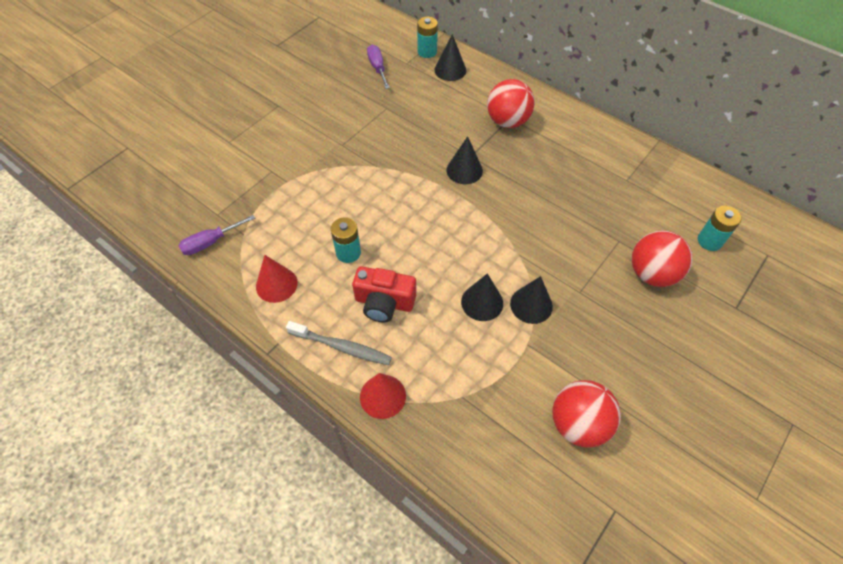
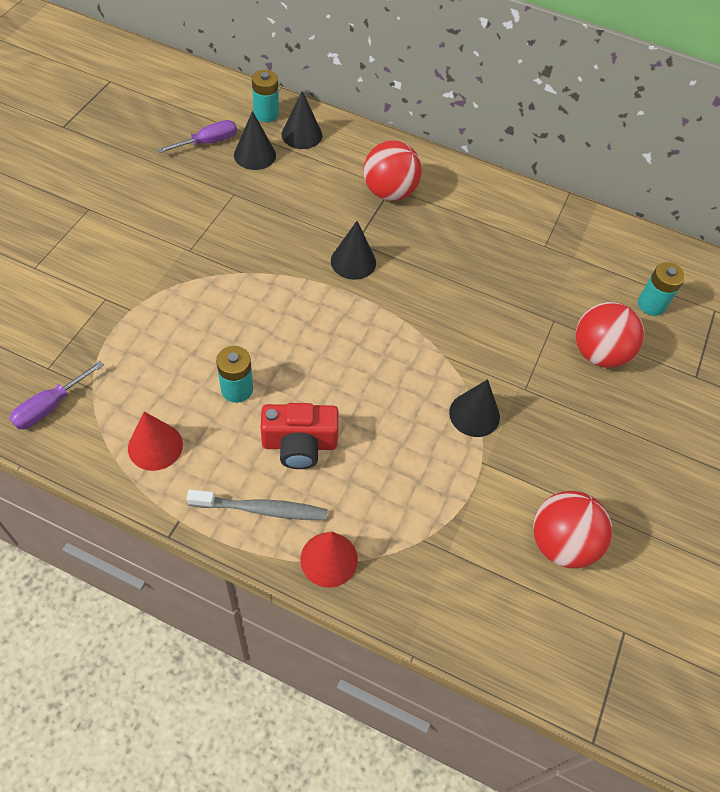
camera: 20 degrees left, 0 degrees up
(377, 68) = (208, 142): purple screwdriver -> purple screwdriver turned 90 degrees clockwise
(482, 302) = (417, 422): black cone -> black cone (255, 155)

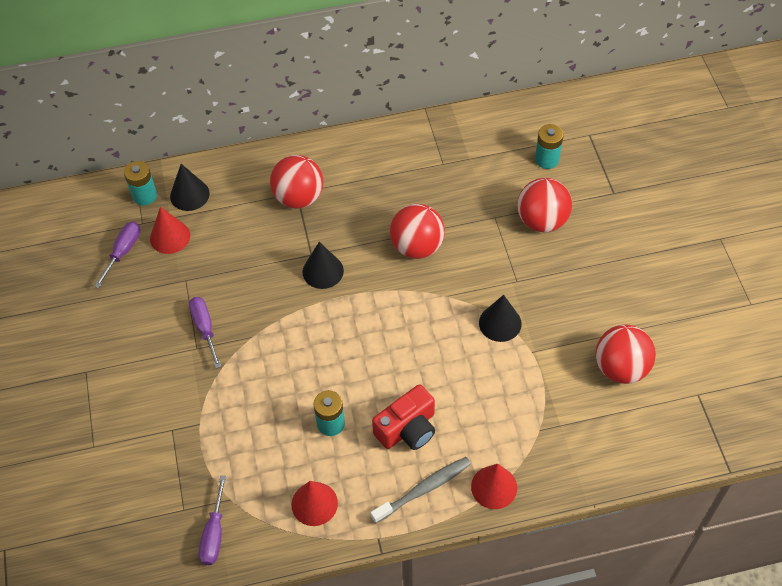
camera: 30 degrees left, 0 degrees up
(211, 240) = (205, 328): none -> purple screwdriver
(255, 155) = (170, 237): black cone -> red cone
(456, 297) = (417, 246): none -> red ball

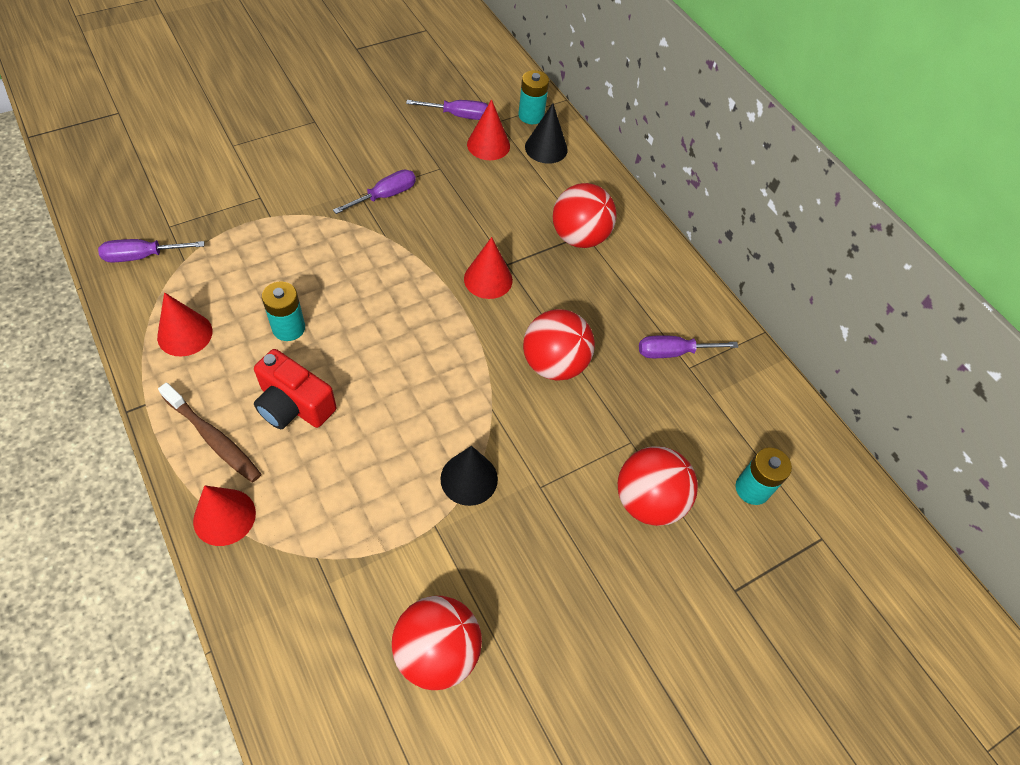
camera: 65 degrees right, 0 degrees up
(323, 271) = (488, 279): black cone -> red cone
(423, 489) = (213, 438): grey toothbrush -> brown toothbrush
(427, 169) = (673, 352): none -> purple screwdriver

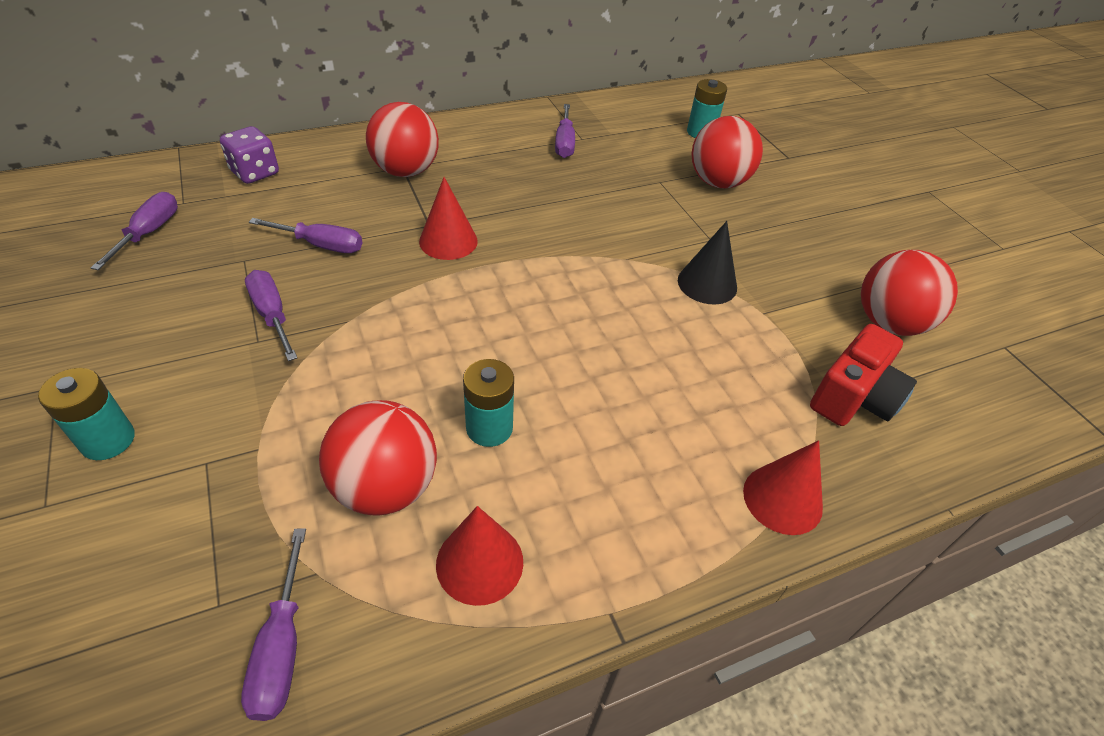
camera: 80 degrees left, 10 degrees down
(213, 438) = (669, 515): brown toothbrush -> none
(294, 405) = (616, 425): red camera -> red camera (854, 397)
(465, 204) = (321, 245): none -> purple screwdriver
(488, 145) = (223, 215): red cone -> none
(531, 116) = (190, 176): turquoise battery -> turquoise battery (108, 440)
(546, 148) = (255, 173): black cone -> purple dice
(554, 364) = (571, 211): red ball -> red ball (386, 487)

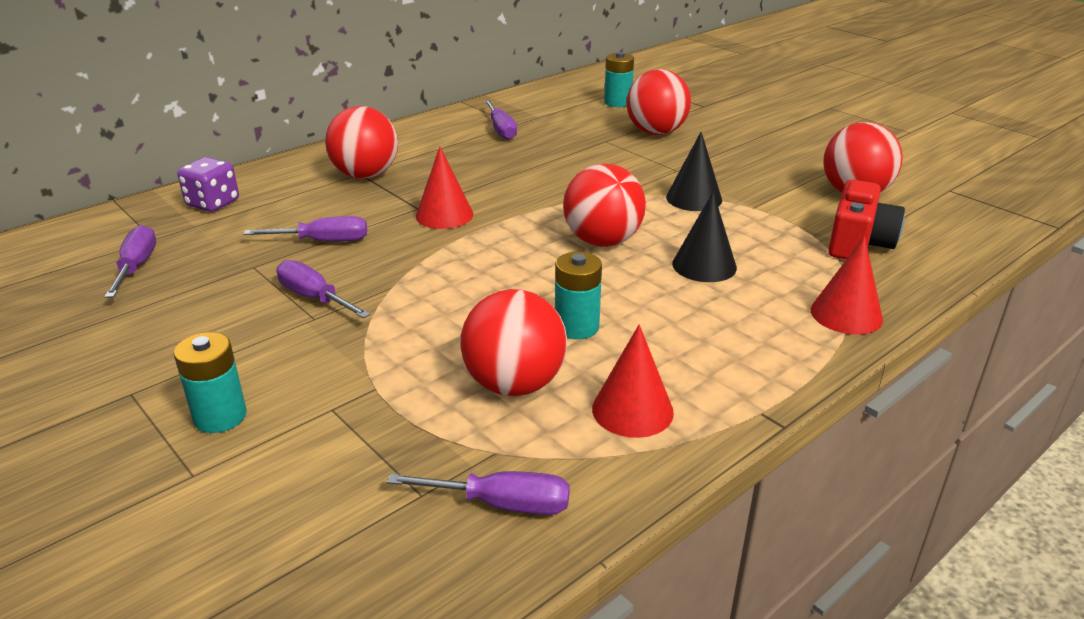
camera: 15 degrees left, 15 degrees down
(282, 647) = (501, 504): purple screwdriver -> purple screwdriver turned 60 degrees counterclockwise
(580, 318) = (602, 241): none -> red ball
(666, 381) = (704, 265): none -> black cone

